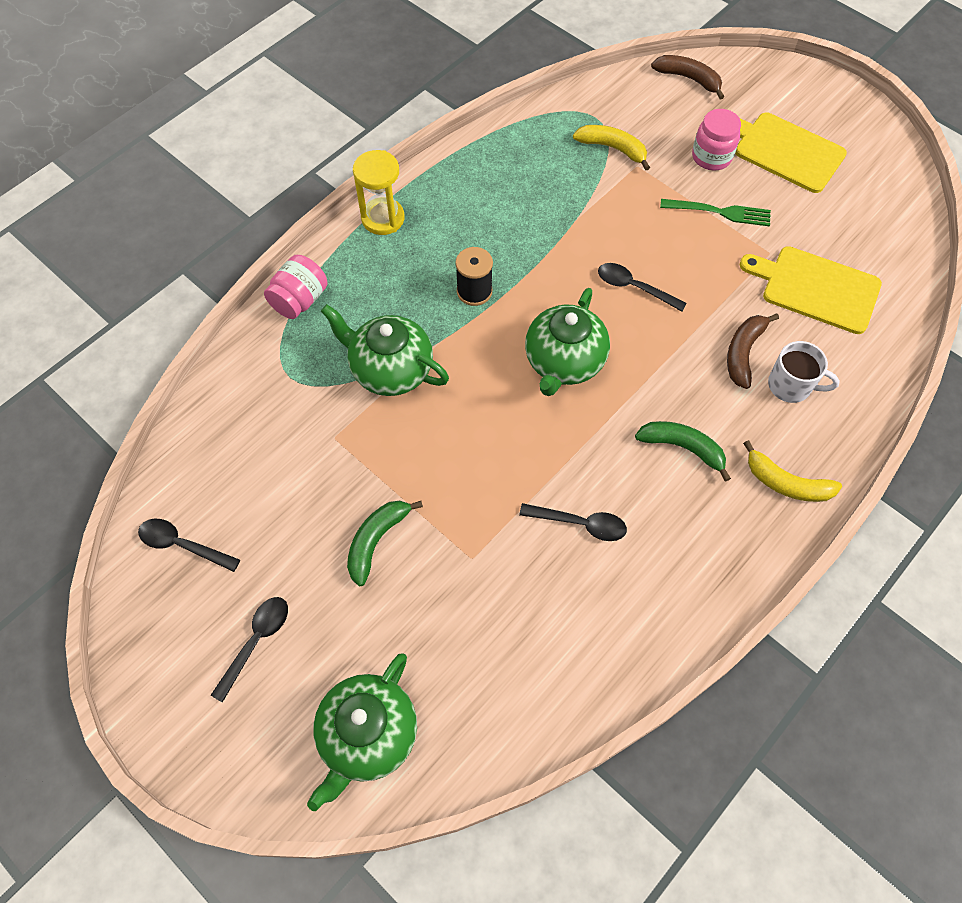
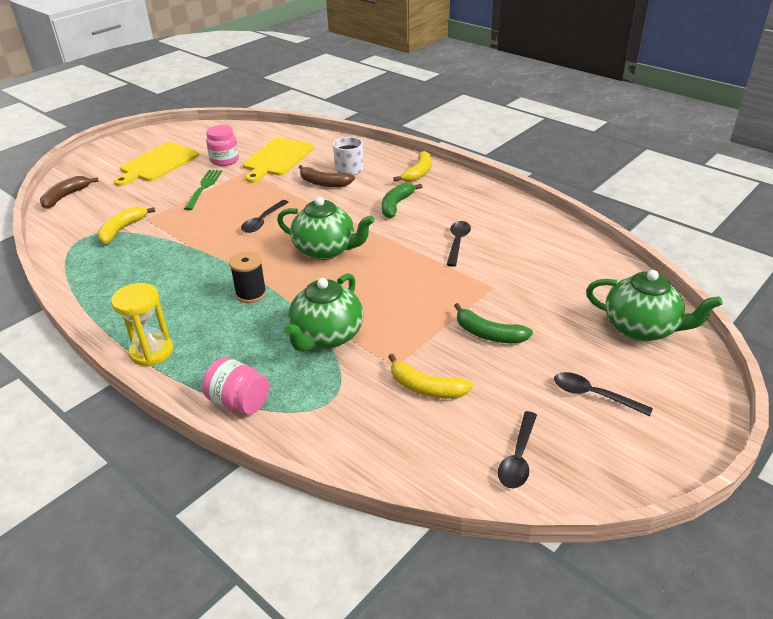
camera: 90 degrees left, 25 degrees down
(295, 466) = (425, 387): none -> yellow banana
(711, 157) = (150, 190): pink jar -> pink jar (224, 160)

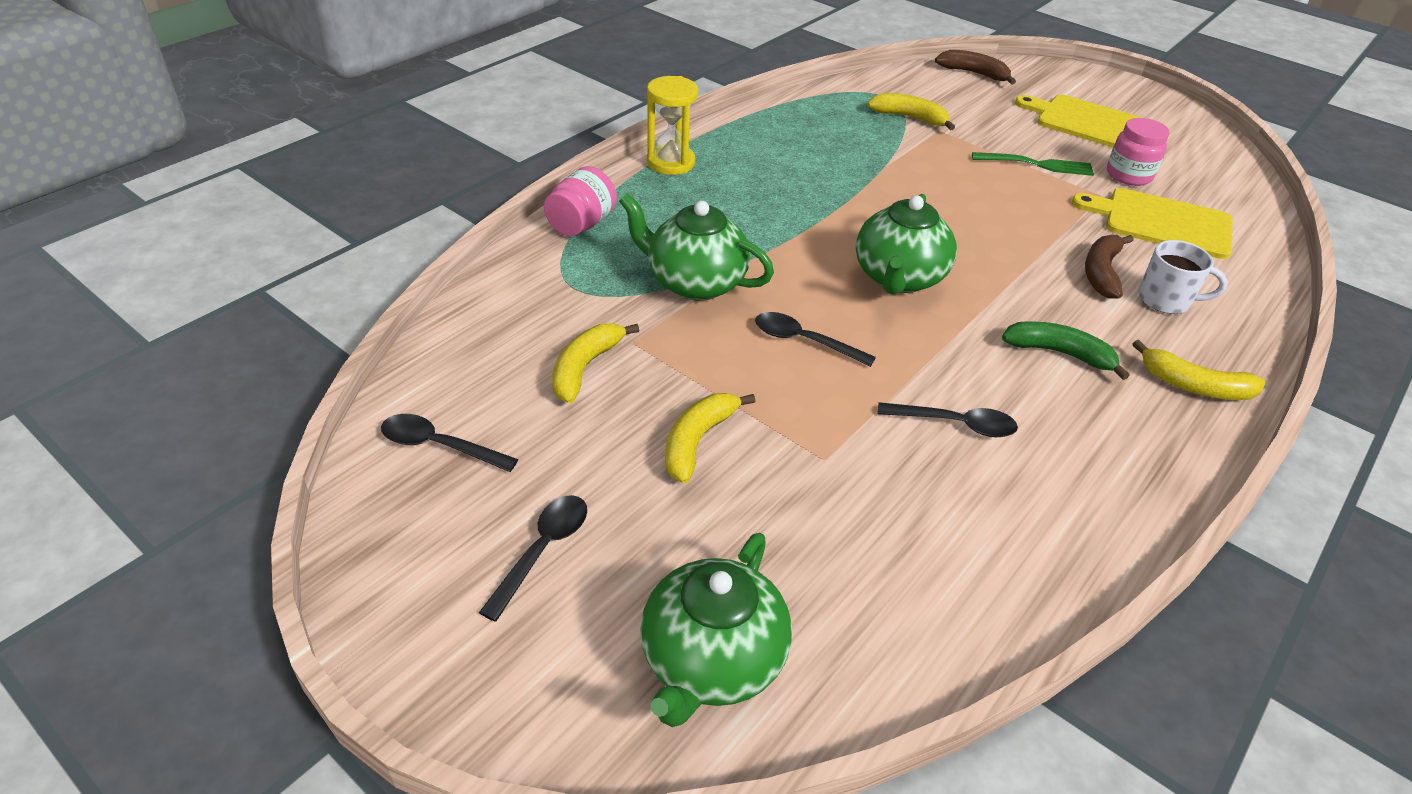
camera: 85 degrees right, 5 degrees up
(251, 294) = (783, 220): black spool -> none
(263, 221) = (962, 219): black spoon -> black spoon (804, 341)
(488, 334) = (697, 441): green banana -> yellow banana

